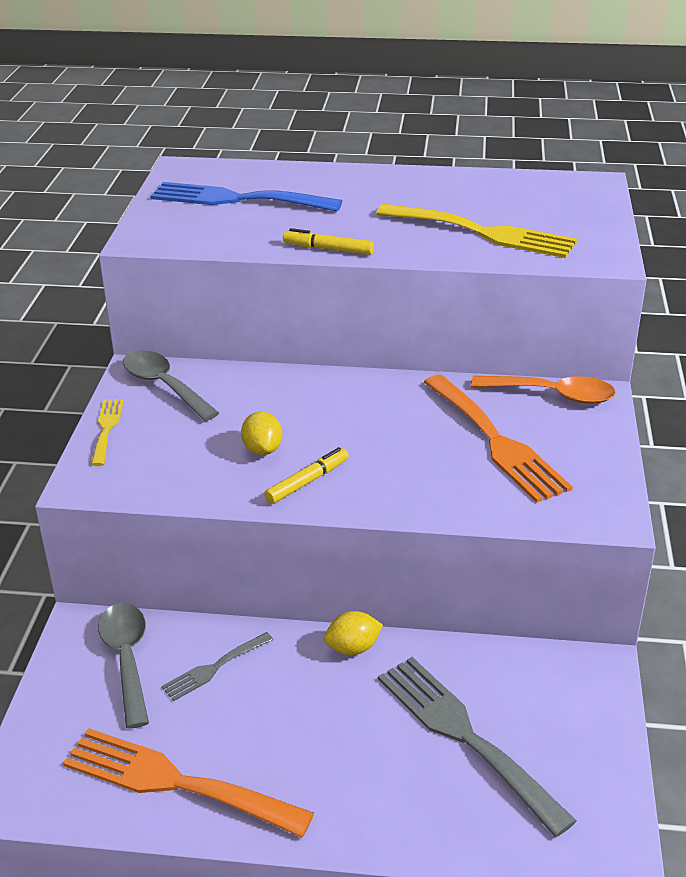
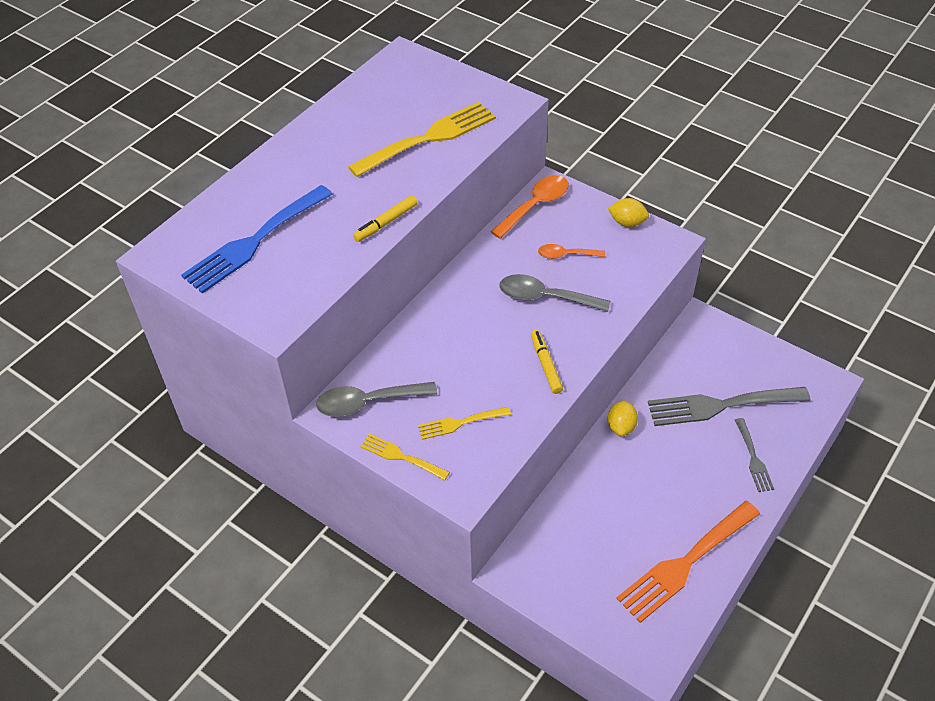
camera: 60 degrees left, 15 degrees up
(127, 659) = (560, 554): grey spoon -> grey spoon (545, 297)
(177, 450) = (460, 423): none -> yellow fork
(214, 668) = (597, 507): grey fork -> grey fork (753, 458)
(262, 449) = (493, 374): yellow lemon -> yellow lemon (627, 222)
(496, 441) = (566, 255): orange fork -> orange spoon

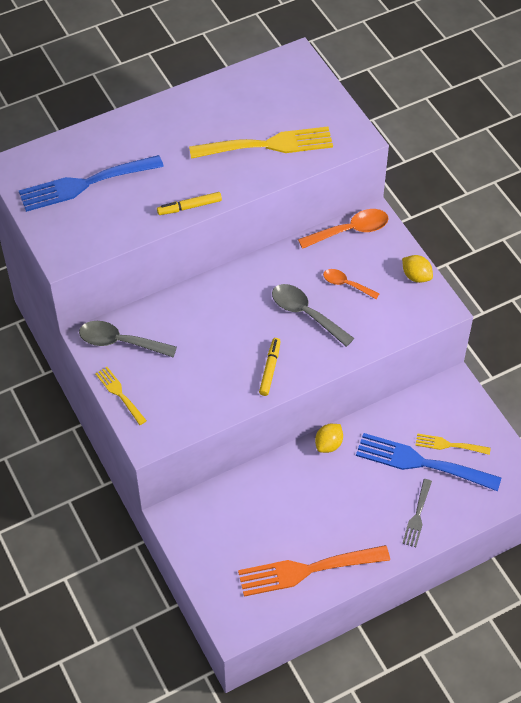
camera: 25 degrees right, 5 degrees up
(460, 423) = (177, 387): yellow fork -> yellow fork (449, 445)
(720, 405) = (421, 463): grey fork -> blue fork

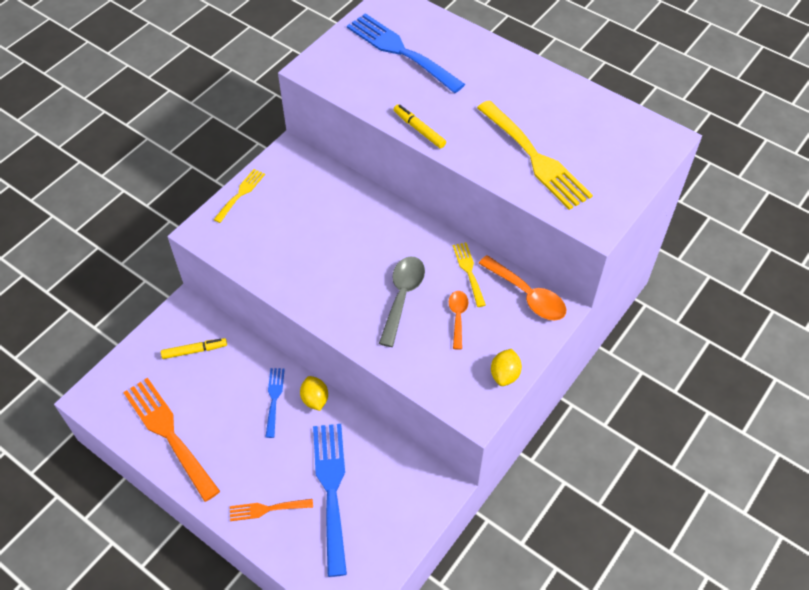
camera: 65 degrees right, 0 degrees up
(120, 342) = (296, 172): grey spoon -> none
(270, 369) = (321, 292): yellow marker -> yellow marker (194, 351)
(312, 475) = (274, 399): none -> blue fork
(328, 444) = (315, 399): yellow lemon -> yellow lemon turned 60 degrees clockwise
(417, 516) = (267, 509): grey fork -> orange fork
(449, 445) = (365, 508): yellow fork -> yellow fork (468, 271)

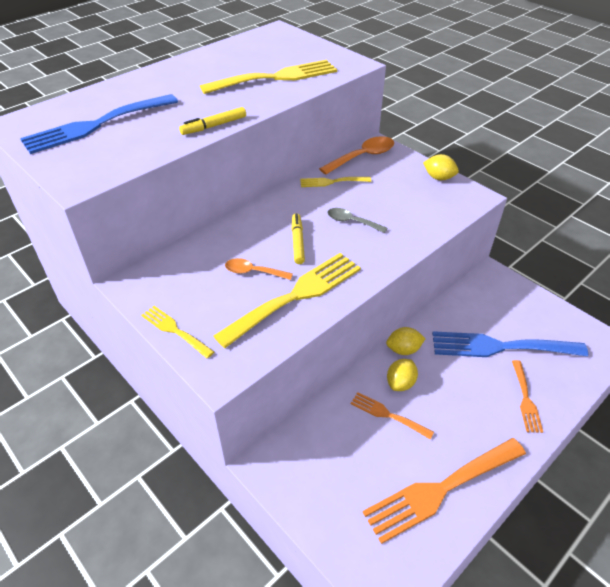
camera: 80 degrees left, 10 degrees down
(194, 351) = (329, 456): yellow marker -> yellow marker (297, 242)
(238, 390) = (387, 414): none -> orange fork
(274, 399) = (400, 383): blue fork -> yellow lemon
(289, 266) = (296, 296): none -> yellow fork
(402, 296) = (351, 222): grey spoon -> grey spoon, size x0.62
(457, 317) = (379, 193): orange spoon -> orange spoon (253, 272)

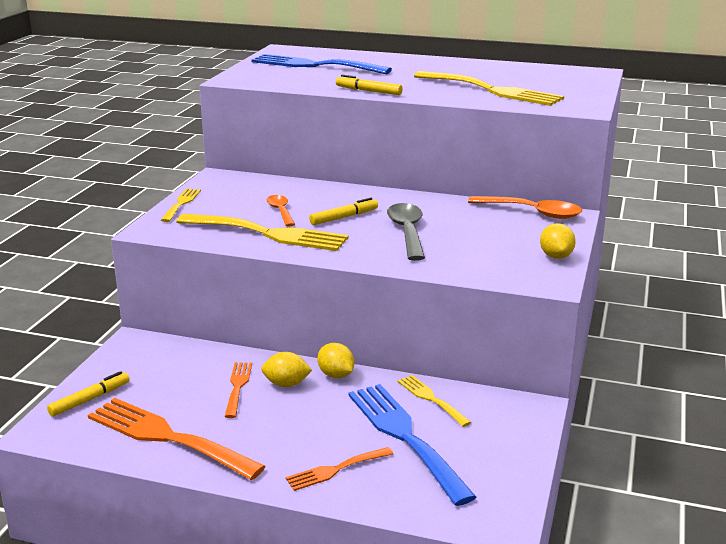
camera: 60 degrees right, 20 degrees down
(331, 182) = (462, 209): yellow fork -> yellow fork (431, 399)
(350, 533) = (90, 399): none -> yellow marker
(351, 222) = (407, 232): grey spoon -> grey spoon, size x1.61

